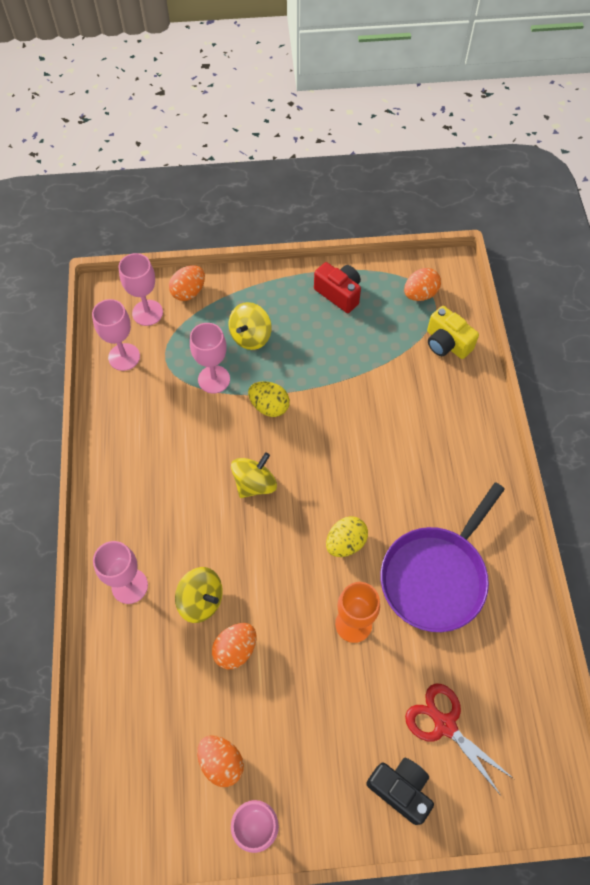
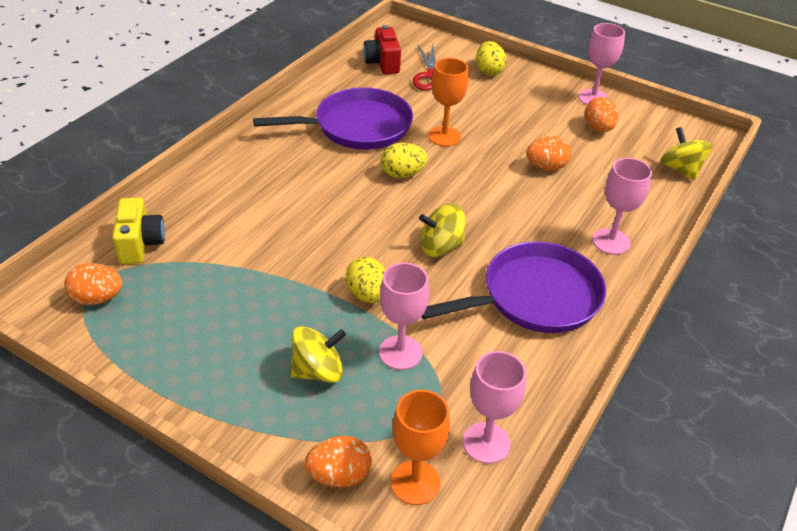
camera: 145 degrees left, 20 degrees down
(147, 313) = (415, 482): pink goblet -> orange goblet
(157, 484) = (535, 297): none -> purple pan
(201, 600) = (553, 203): yellow spinning top -> yellow spinning top (680, 169)
(339, 293) = (173, 353): red camera -> red camera (382, 63)
(400, 789) = (489, 71): black camera -> yellow egg

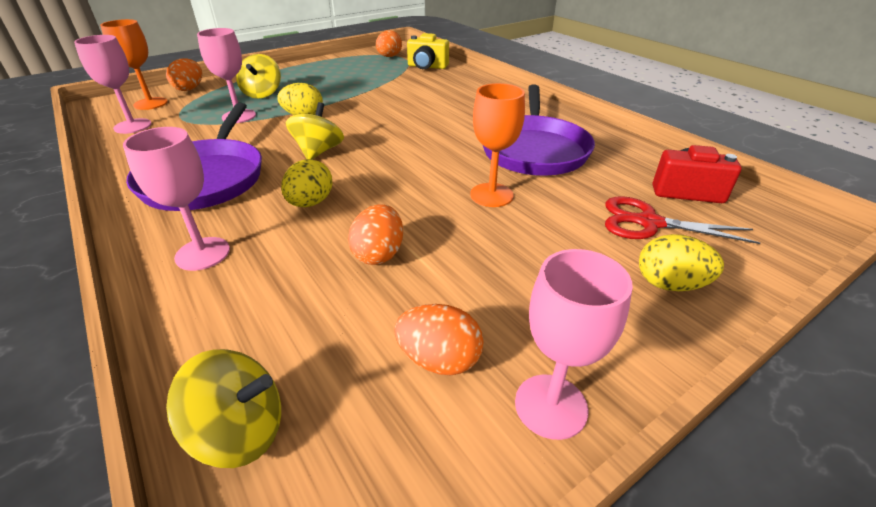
camera: 115 degrees right, 5 degrees down
(403, 174) = (436, 156): yellow egg -> yellow egg (310, 203)

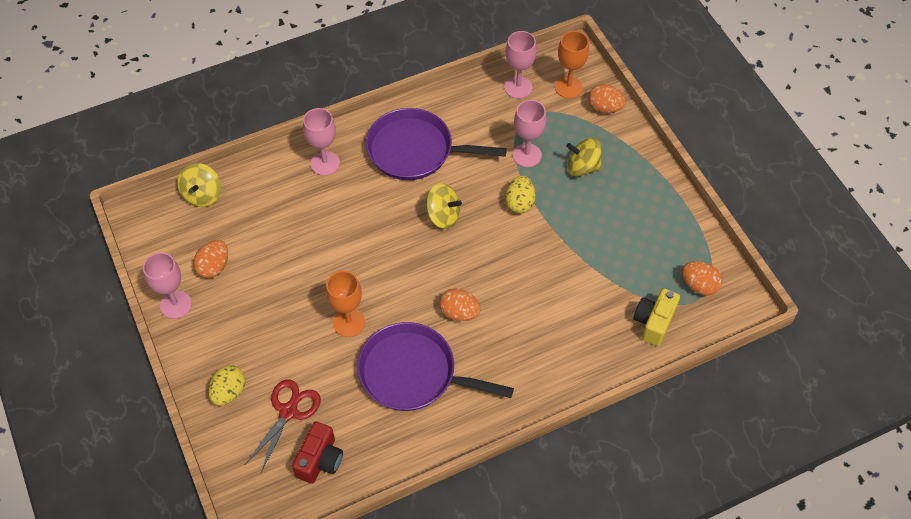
camera: 100 degrees right, 20 degrees up
(310, 203) = (366, 212): yellow egg -> none
(379, 254) = (300, 248): orange egg -> orange egg (459, 313)

